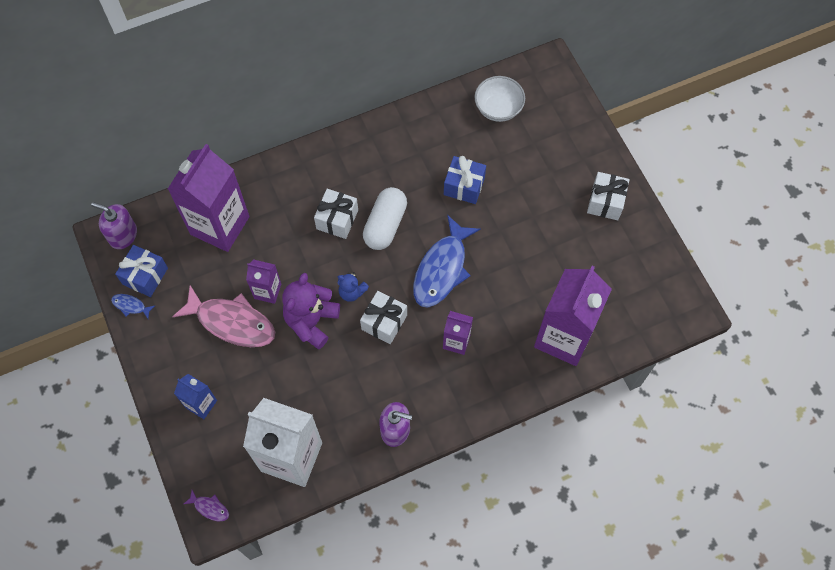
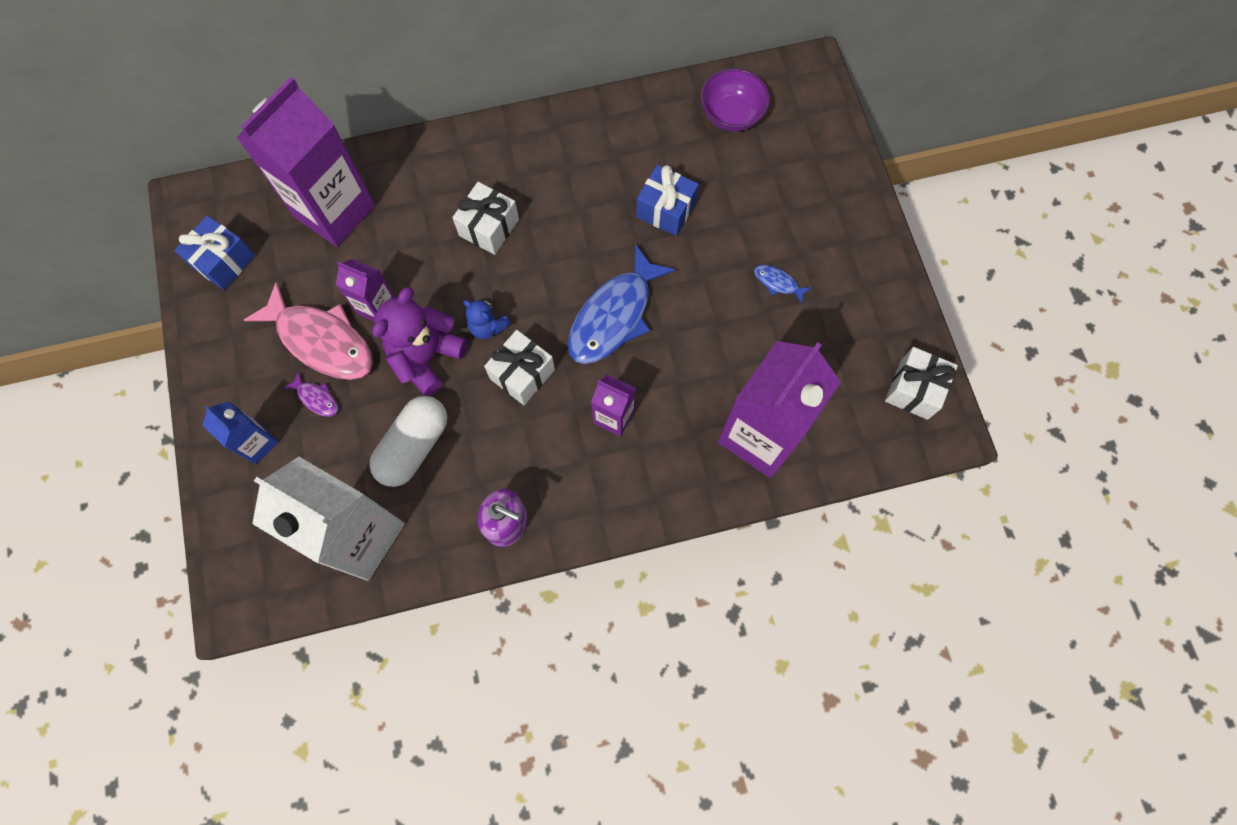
camera: 10 degrees right, 5 degrees up
(123, 235) = (208, 204): purple soap dispenser -> none
(131, 306) = (196, 297): blue fish -> blue fish (778, 283)
(210, 507) = (236, 586): purple fish -> purple fish (316, 398)
(385, 225) = (550, 244): white capsule -> white capsule (414, 446)
(498, 108) = (731, 115): white bowl -> purple bowl
(605, 202) = (853, 261): white gift -> white gift (914, 389)

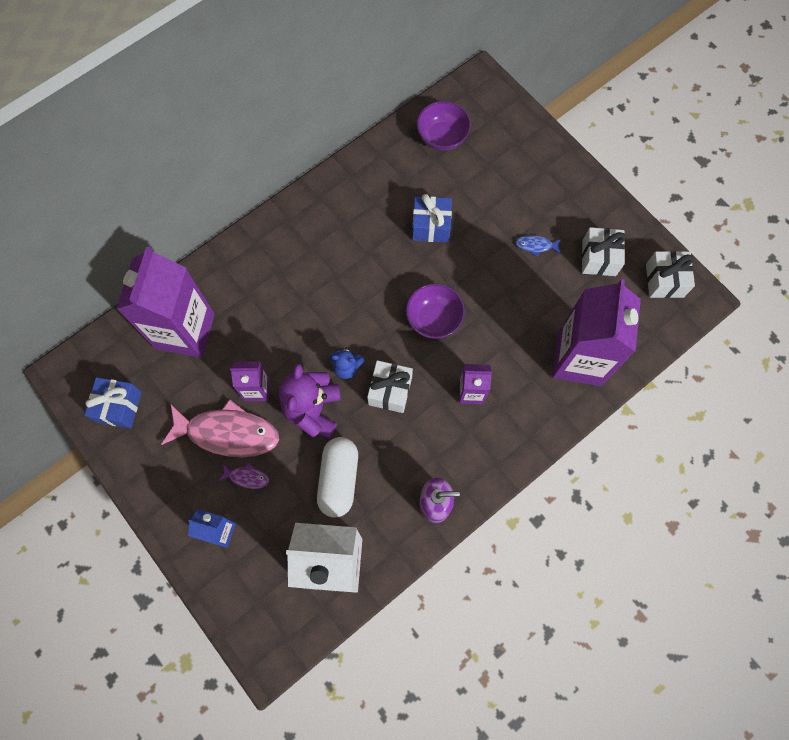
camera: 25 degrees left, 0 degrees up
(489, 227) = (309, 294): white gift -> white gift (599, 258)
(614, 316) = (434, 319): blue fish -> purple bowl

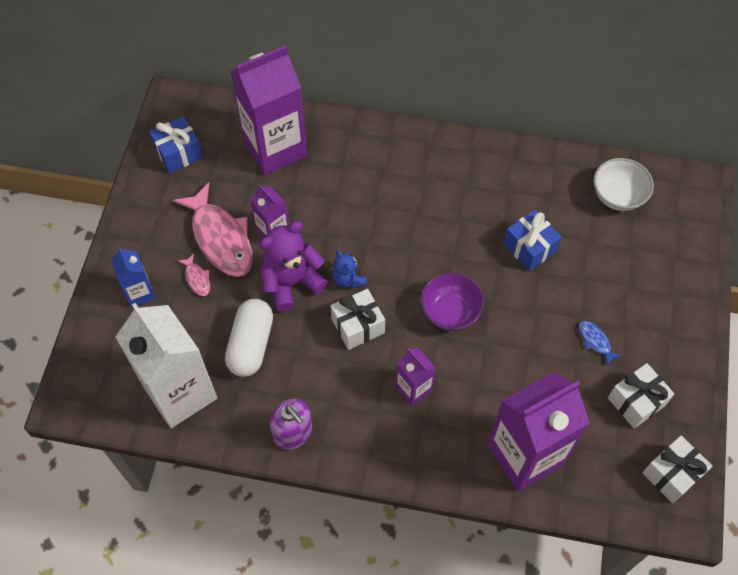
camera: 50 degrees right, 10 degrees down
(247, 477) = (197, 278): purple fish -> pink fish
(338, 479) = (251, 344): white capsule -> white capsule turned 45 degrees counterclockwise
(442, 137) = (618, 196): purple bowl -> white bowl

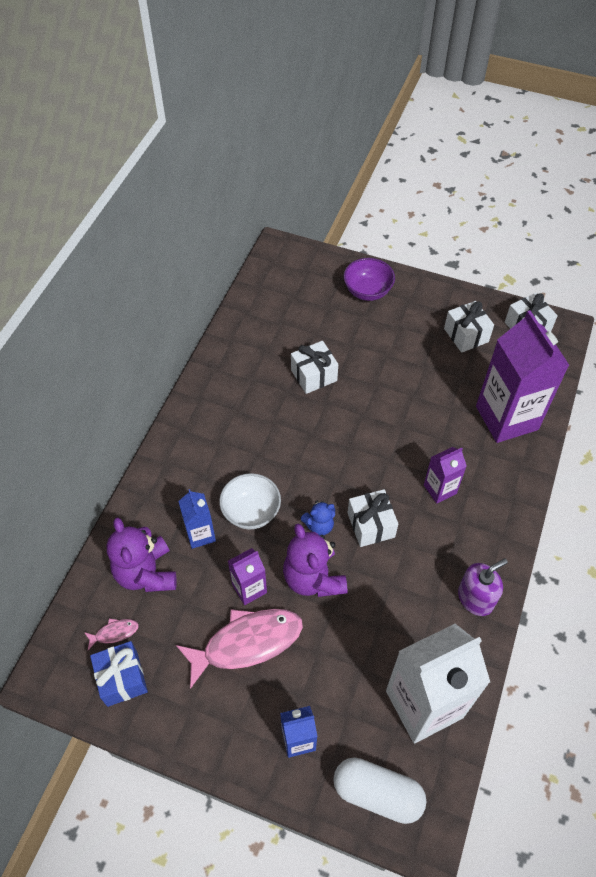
camera: 80 degrees left, 5 degrees down
(197, 278) = (292, 673): pink fish -> pink fish (114, 633)
(251, 344) = (378, 626): white capsule -> white capsule (377, 793)
(275, 148) = (146, 573): purple carton -> purple teddy bear
(321, 181) = (200, 534): none -> blue carton
(450, 312) = (367, 447): purple bowl -> purple bowl (367, 291)
(529, 248) = (314, 375): blue gift -> white gift
(595, 341) = (410, 349): blue fish -> none
(618, 196) = (276, 304): white bowl -> white bowl (251, 511)

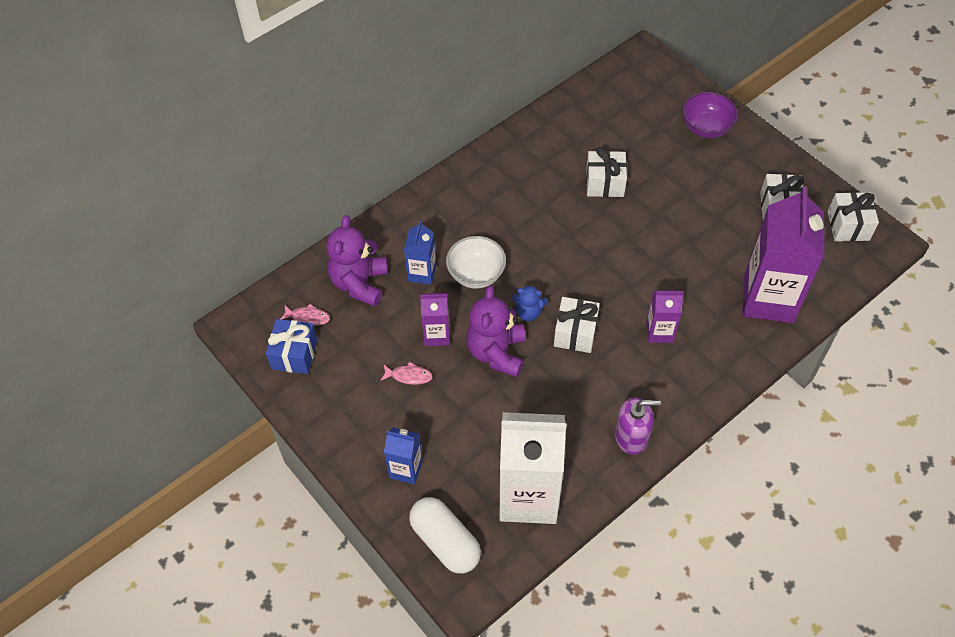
camera: 30 degrees right, 0 degrees up
(247, 643) = (409, 376): pink fish -> pink fish, size x0.43

